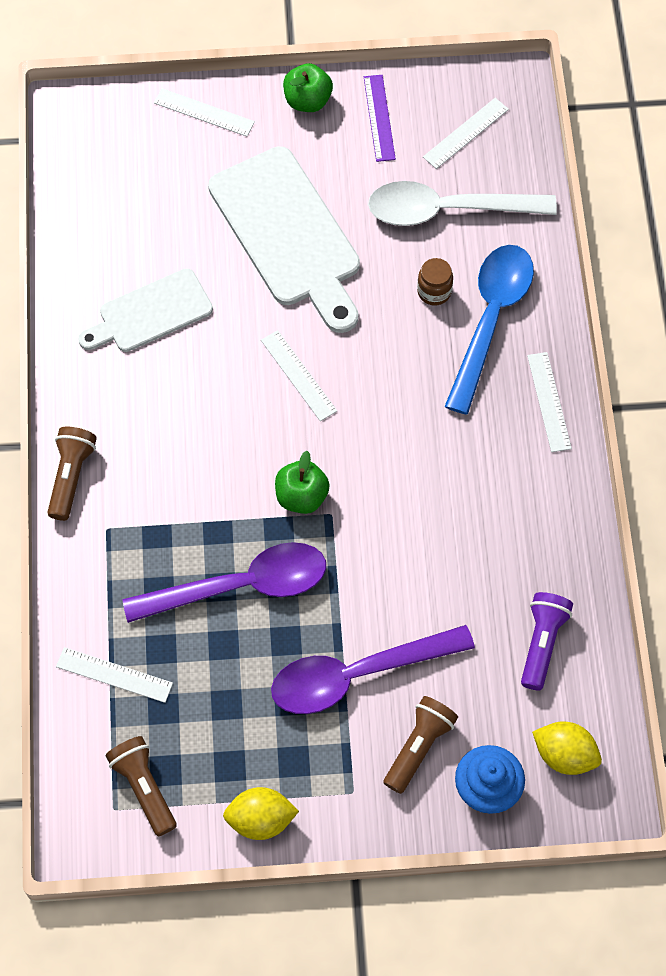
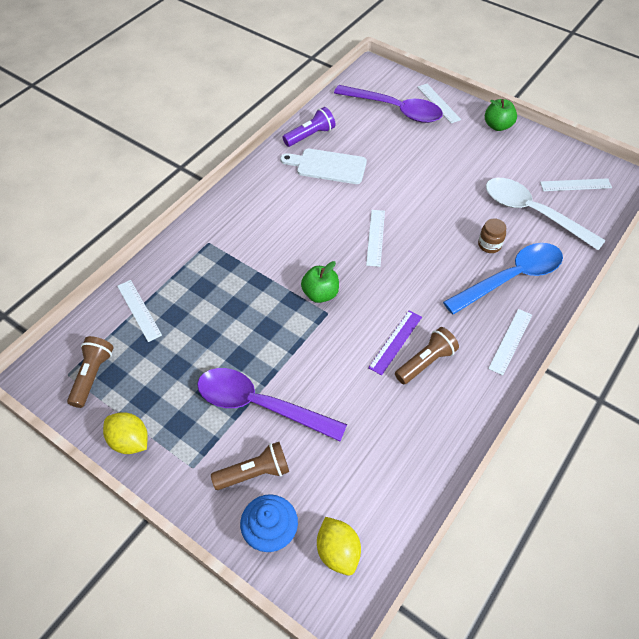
camera: 40 degrees right, 10 degrees down
(71, 477) = (216, 209): brown flashlight -> brown flashlight (425, 362)
(240, 586) = (244, 314): purple spoon -> purple spoon (395, 109)
(288, 234) = (432, 174): white cutting board -> none
(379, 118) = (530, 152): purple ruler -> purple ruler (395, 342)
(542, 643) = (385, 471): purple flashlight -> purple flashlight (310, 135)

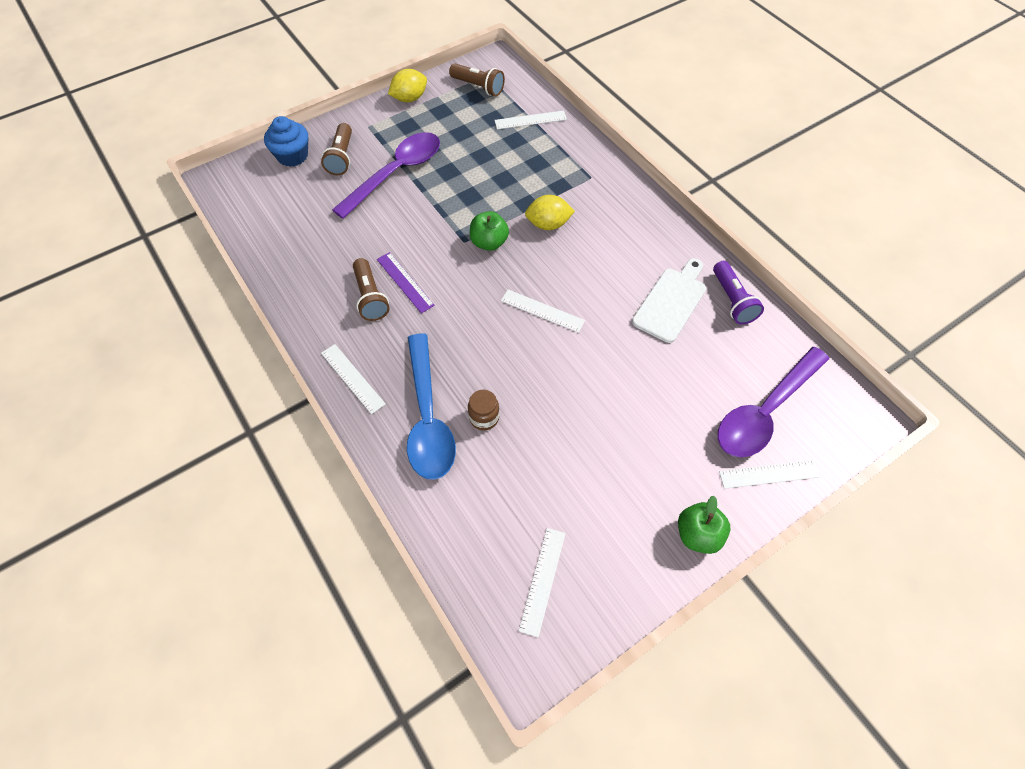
camera: 110 degrees right, 5 degrees up
(338, 551) = (253, 187): yellow lemon -> yellow lemon (548, 224)
(532, 213) = (514, 493): white spoon -> none

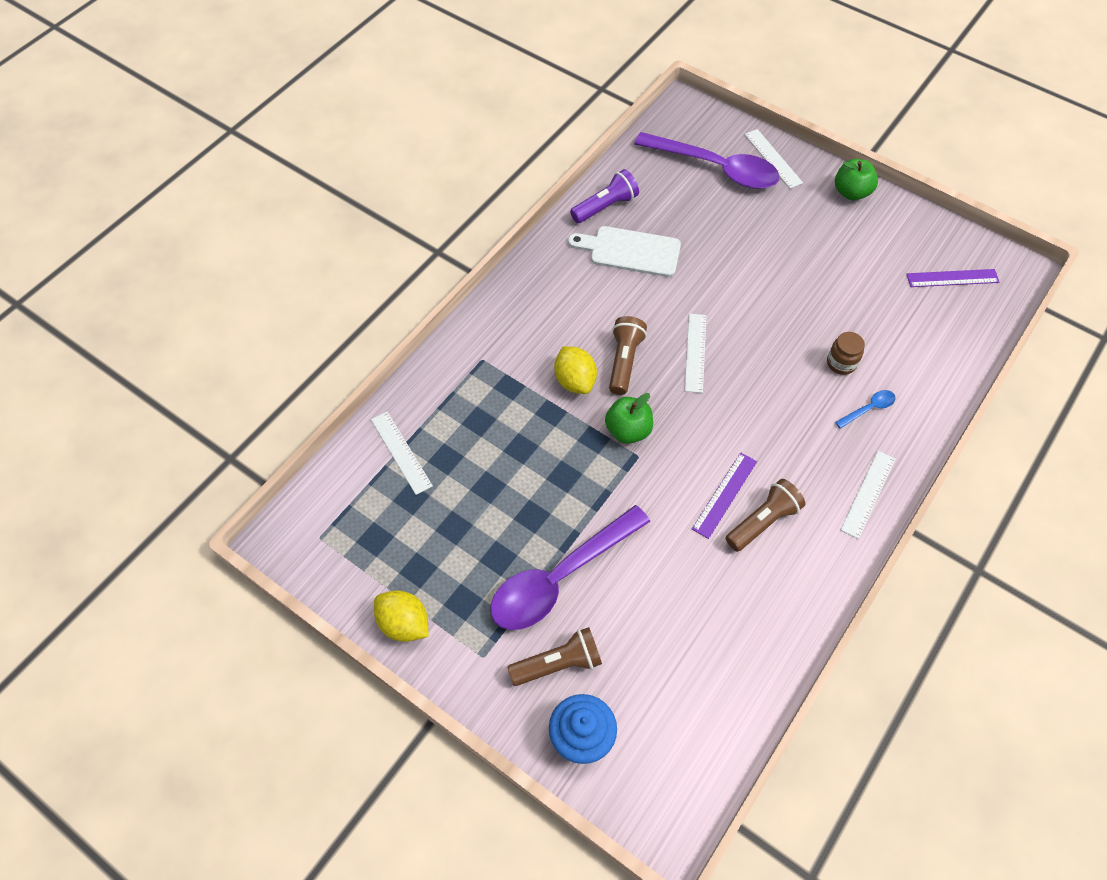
camera: 110 degrees left, 0 degrees up
(396, 173) = (560, 577): purple spoon -> purple spoon turned 60 degrees counterclockwise
(428, 417) = (868, 409): blue spoon -> blue spoon, size x0.40
(478, 87) = (351, 539): brown flashlight -> brown flashlight (624, 361)
(542, 580) = (952, 278): white ruler -> purple ruler

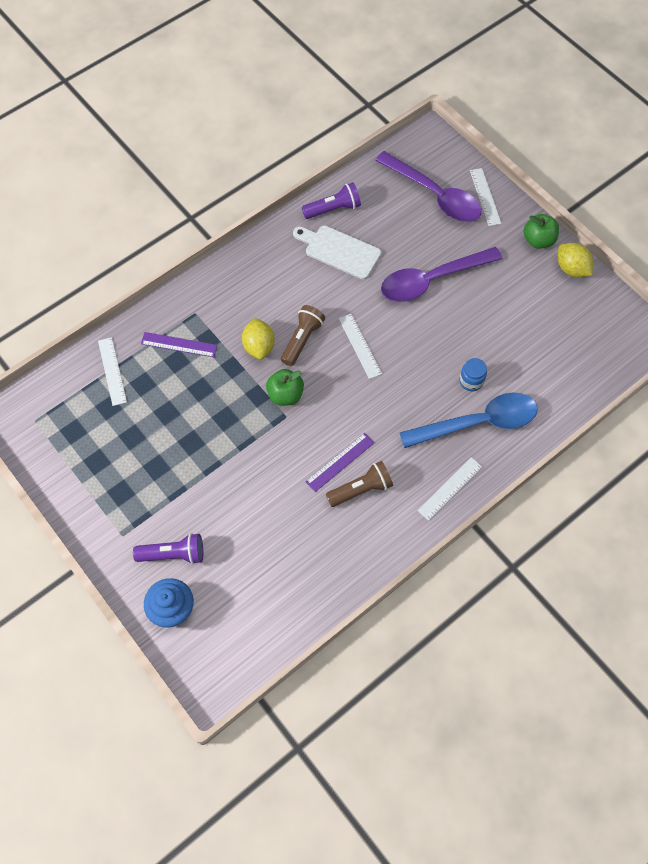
camera: 15 degrees right, 5 degrees up
(404, 623) = (74, 498): yellow lemon -> yellow lemon (571, 269)
(558, 664) = (173, 554): brown flashlight -> purple flashlight
(560, 577) = (196, 493): purple spoon -> purple spoon (432, 280)
(695, 352) = (360, 346): white ruler -> white ruler turned 45 degrees counterclockwise
(841, 363) = (471, 381): brown jar -> blue jar
(868, 409) = (478, 422): blue spoon -> blue spoon, size x2.49
(952, 278) = (591, 332): purple ruler -> purple ruler (179, 344)

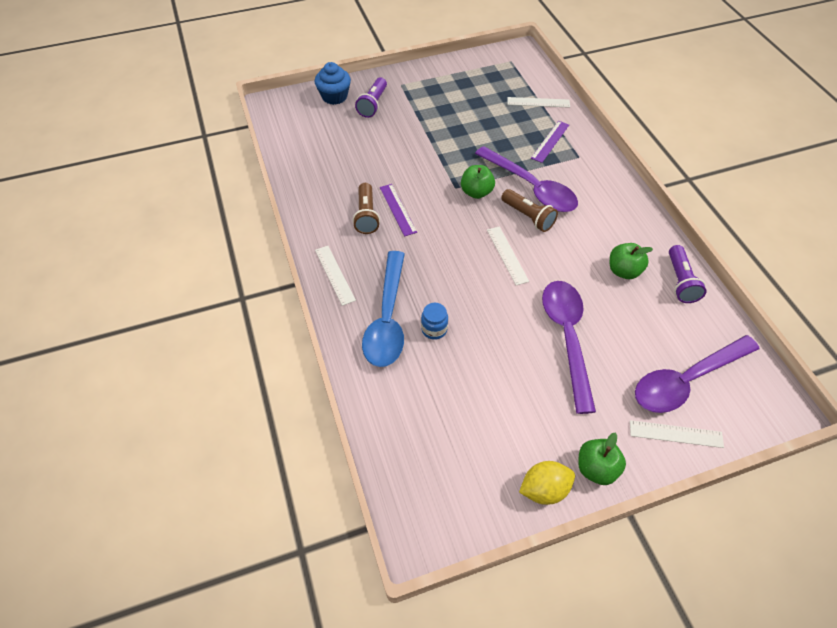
camera: 110 degrees right, 10 degrees down
(259, 346) = (531, 187): yellow lemon -> purple spoon
(339, 251) = (623, 271): white cutting board -> green apple
(360, 346) = (507, 255): white ruler -> white ruler turned 75 degrees clockwise

